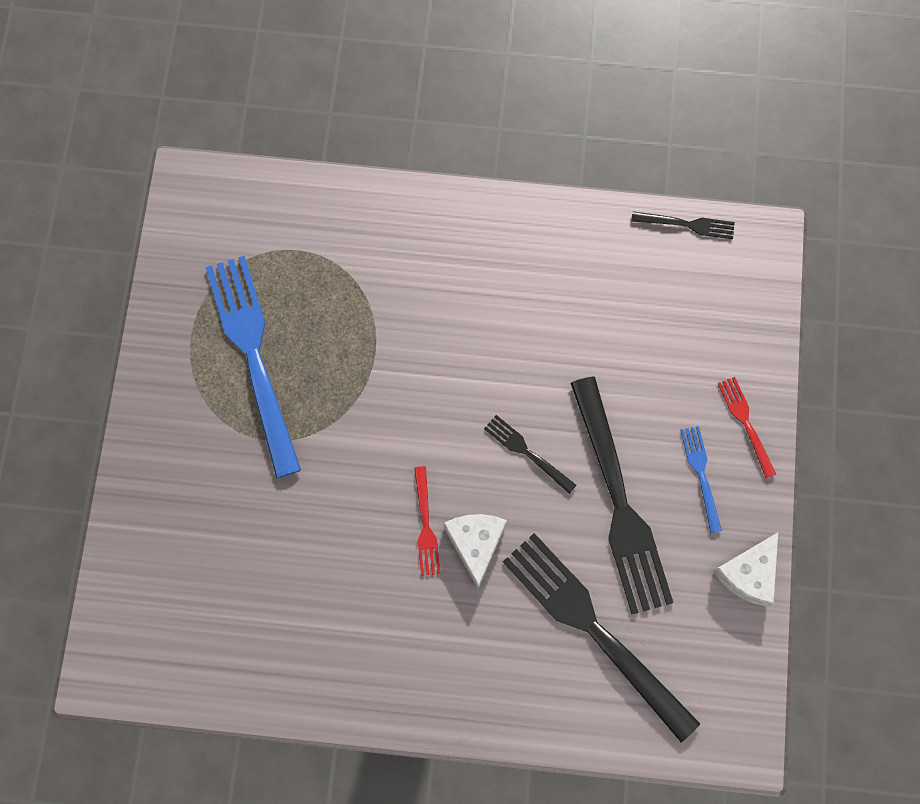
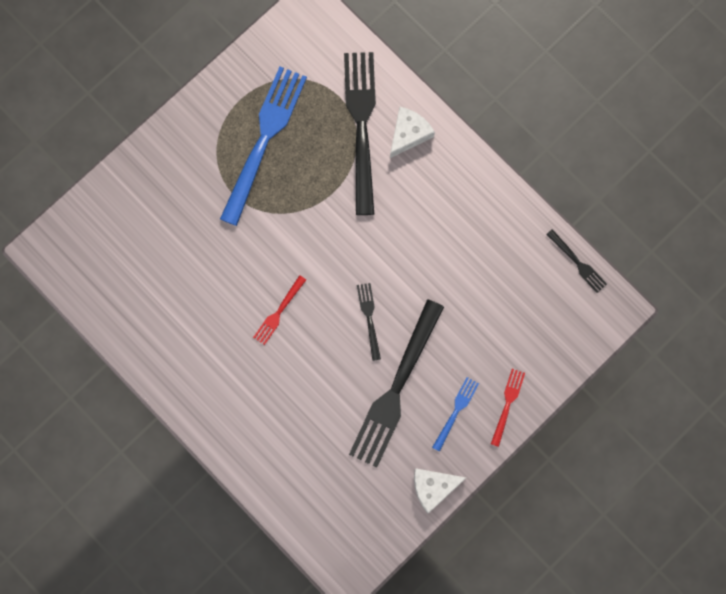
camera: 40 degrees right, 5 degrees up
(475, 543) = (297, 345): white cheese -> white cheese (409, 134)
(594, 630) = (321, 445): black fork -> black fork (361, 126)

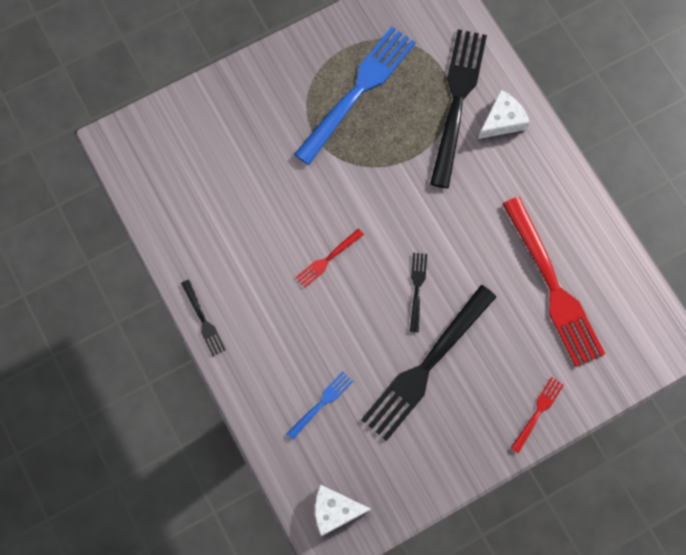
camera: 15 degrees right, 5 degrees down
(433, 487) = (439, 477): white cheese -> white cheese (334, 510)
(456, 411) = (482, 405): blue fork -> blue fork (321, 403)
(494, 283) = (553, 286): none -> red fork
(577, 262) = (644, 288): black fork -> black fork (203, 320)

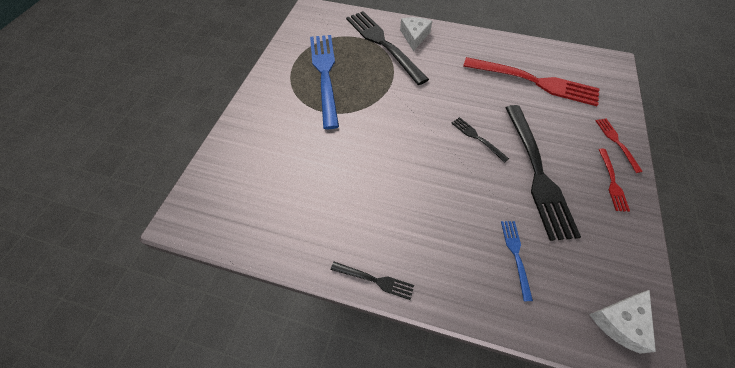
camera: 45 degrees left, 15 degrees down
(328, 259) = (410, 166): red fork -> red fork (612, 181)

